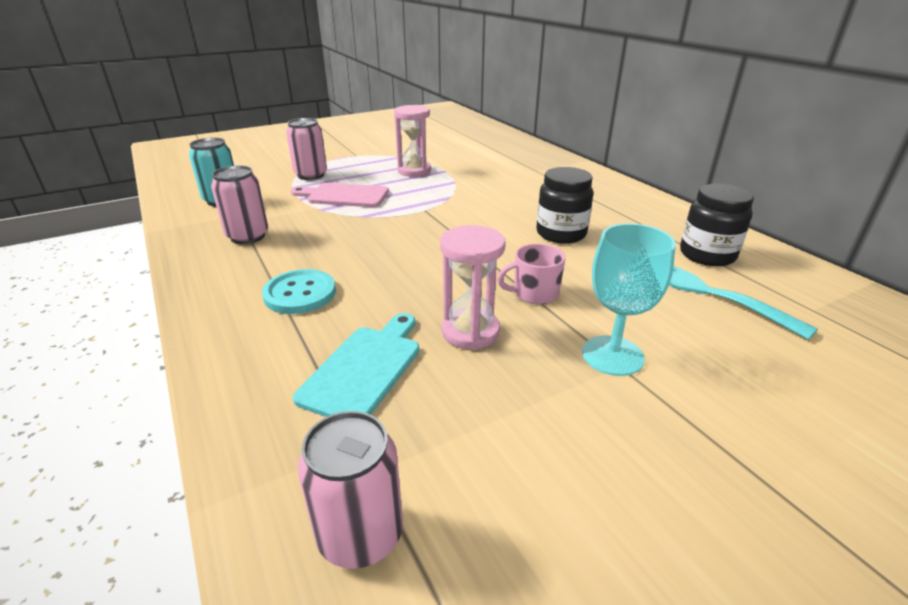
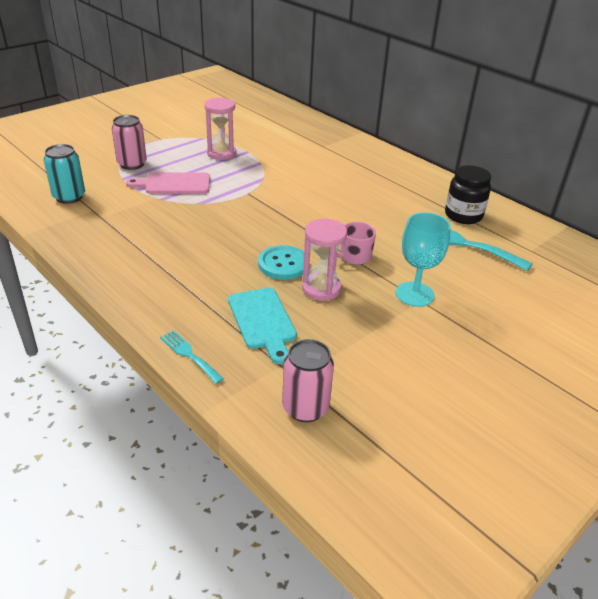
camera: 15 degrees left, 5 degrees up
(230, 406) = (189, 354): none -> turquoise fork
(248, 236) = (116, 230): pink can -> none
(300, 293) = (188, 274): turquoise button -> turquoise button (283, 264)
(364, 368) = (263, 321): turquoise cutting board -> turquoise cutting board turned 150 degrees clockwise
(561, 234) = (359, 206): black jar -> none

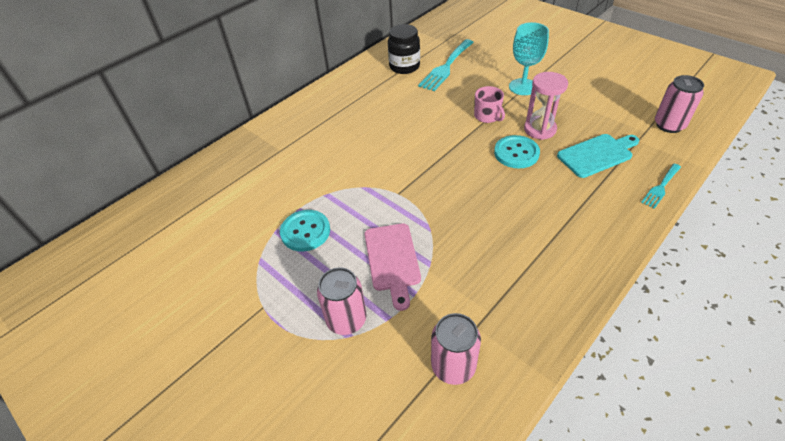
camera: 90 degrees left, 10 degrees up
(69, 197) = (453, 366): turquoise can -> pink can
(221, 153) = (305, 231): pink hourglass -> turquoise button

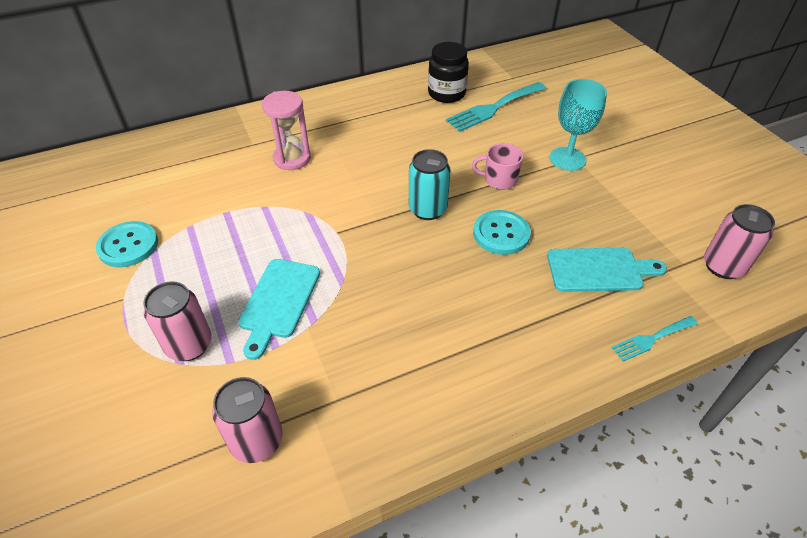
camera: 20 degrees right, 0 degrees up
(305, 231) = (216, 238): turquoise button -> turquoise button (128, 245)
(392, 260) = (278, 302): pink cutting board -> turquoise cutting board
(452, 154) = (427, 209): none -> turquoise can
(487, 116) = (499, 180): pink mug -> pink mug turned 105 degrees clockwise
(539, 129) = (550, 216): pink hourglass -> pink hourglass (292, 159)

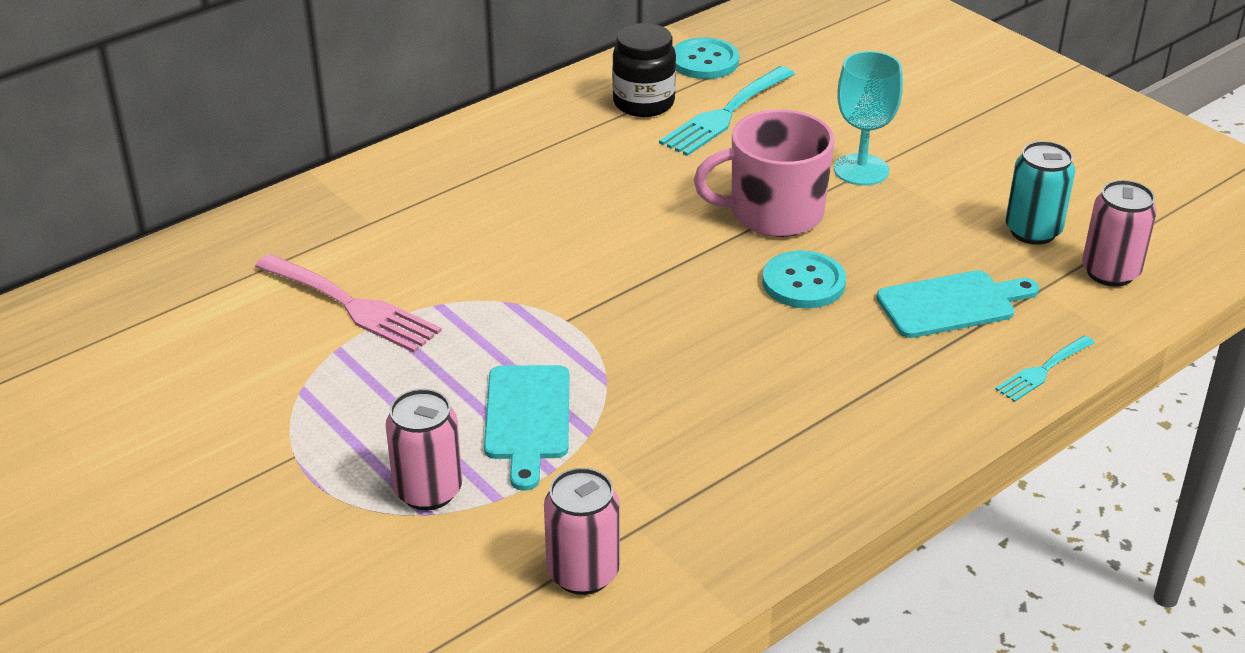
camera: 15 degrees left, 10 degrees down
(128, 245) = (257, 390): turquoise button -> turquoise button (704, 61)
(214, 198) = (353, 306): none -> pink fork
(292, 159) = (445, 233): pink hourglass -> none
(427, 209) = (686, 269): turquoise can -> turquoise can (1033, 231)
(499, 180) = (773, 213): pink mug -> pink mug, size x1.86

